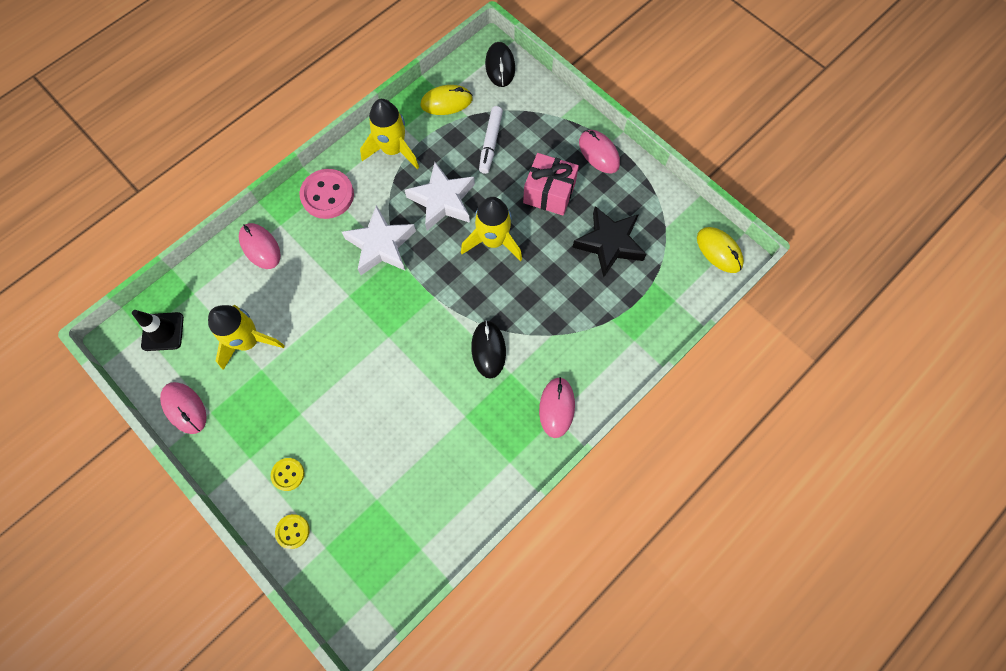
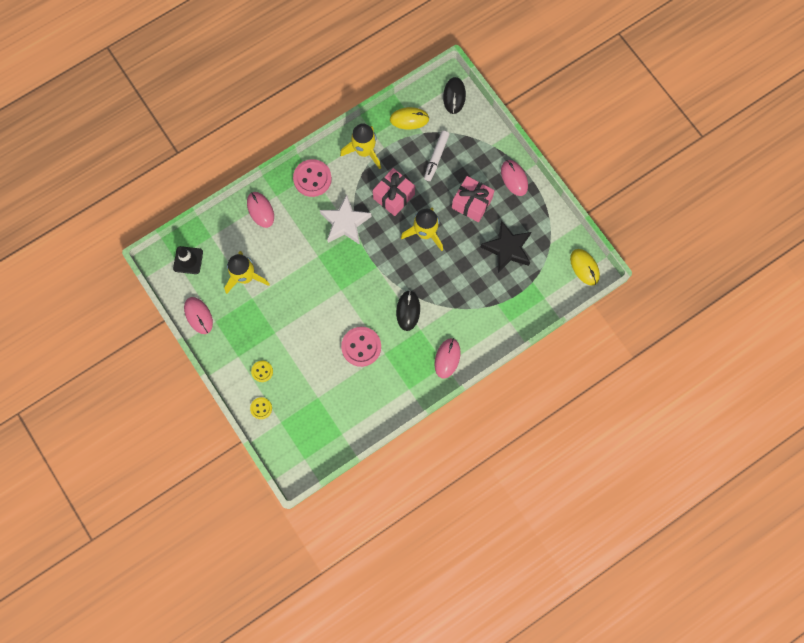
camera: 10 degrees right, 5 degrees up
(429, 412) = (361, 347): none -> pink button
(442, 200) = (394, 196): white star -> pink gift

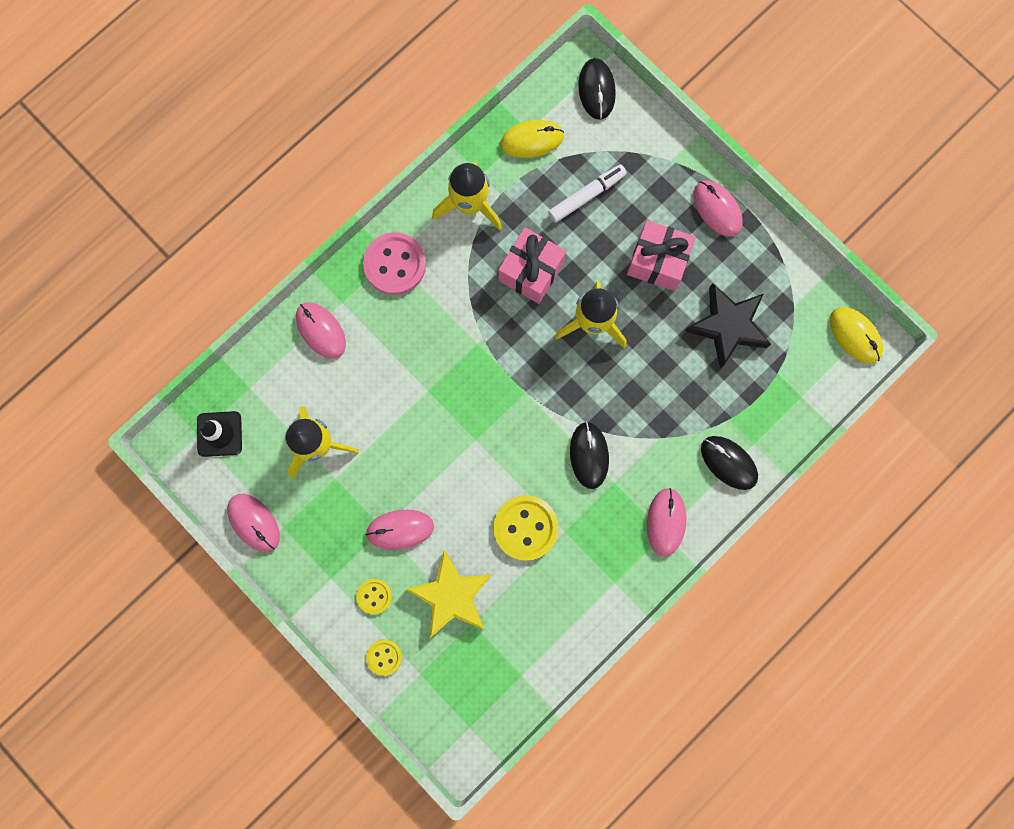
camera: 10 degrees left, 5 degrees up
(285, 335) = (400, 529): none -> pink mouse
(309, 379) = (451, 595): none -> yellow star
(345, 223) = (461, 328): white star -> none
(361, 347) = (525, 527): pink button -> yellow button
(436, 157) = (586, 196): white marker -> white marker turned 135 degrees counterclockwise
(492, 329) = (728, 462): none -> black mouse

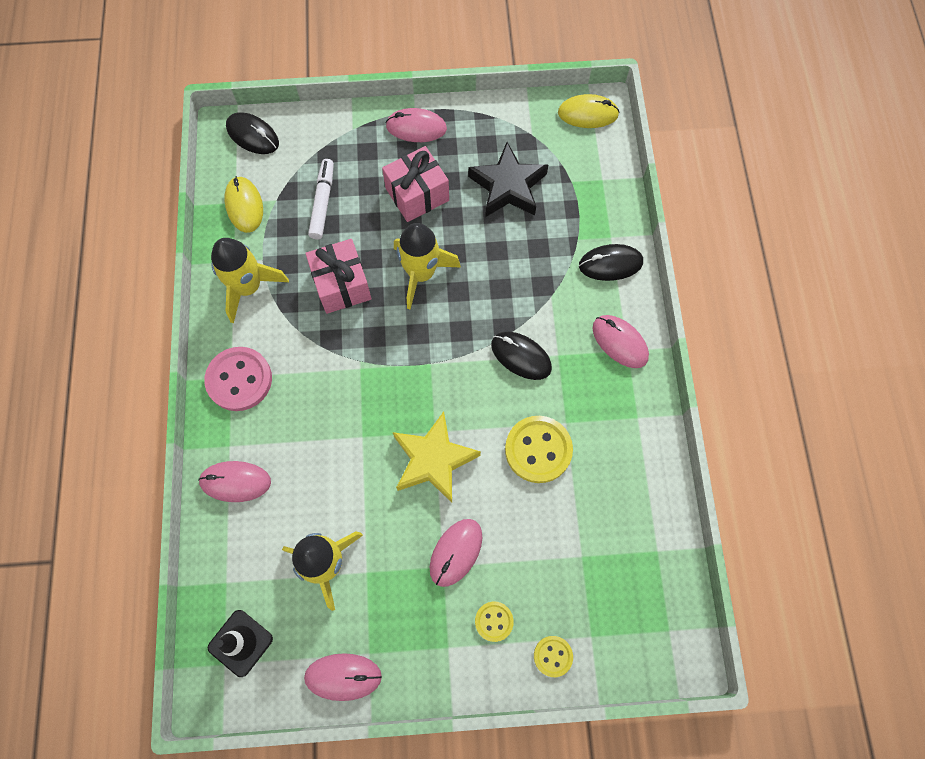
camera: 50 degrees left, 10 degrees down
(451, 595) = (545, 554): yellow star -> yellow star (433, 460)
(532, 140) = (244, 206): yellow mouse -> yellow mouse turned 45 degrees counterclockwise

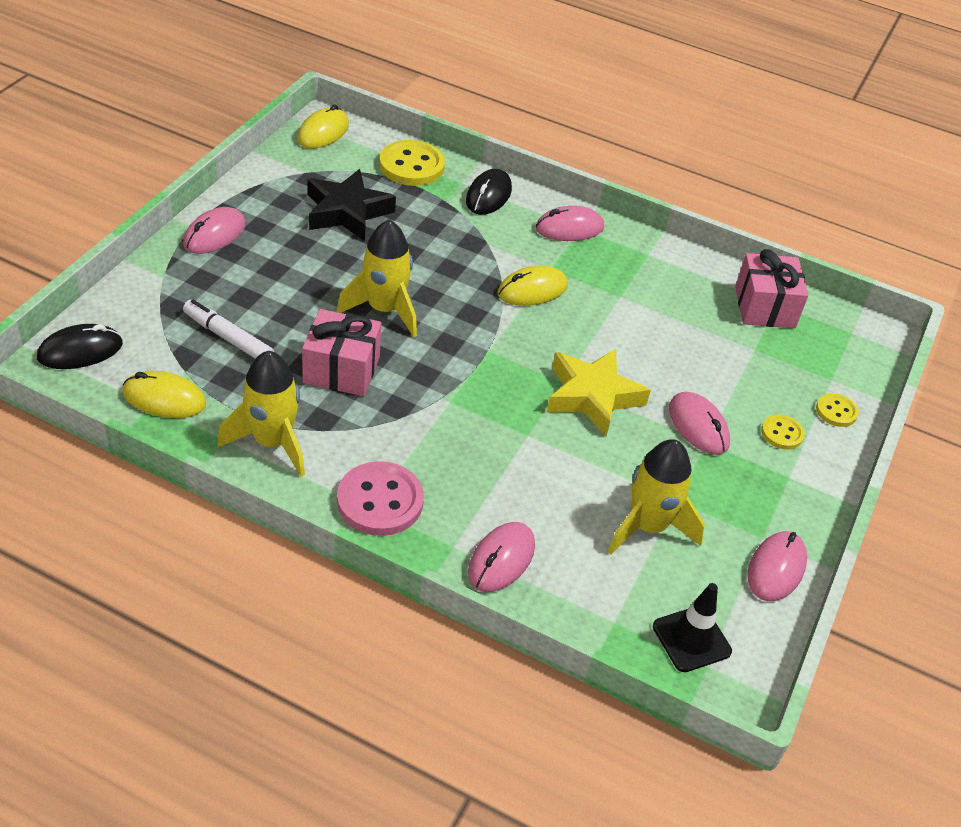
camera: 65 degrees left, 25 degrees down
(417, 194) = (292, 270): pink gift -> pink gift (764, 307)
(521, 356) = (532, 290): black mouse -> yellow mouse
(538, 450) = (634, 325): yellow button -> yellow button (411, 166)

